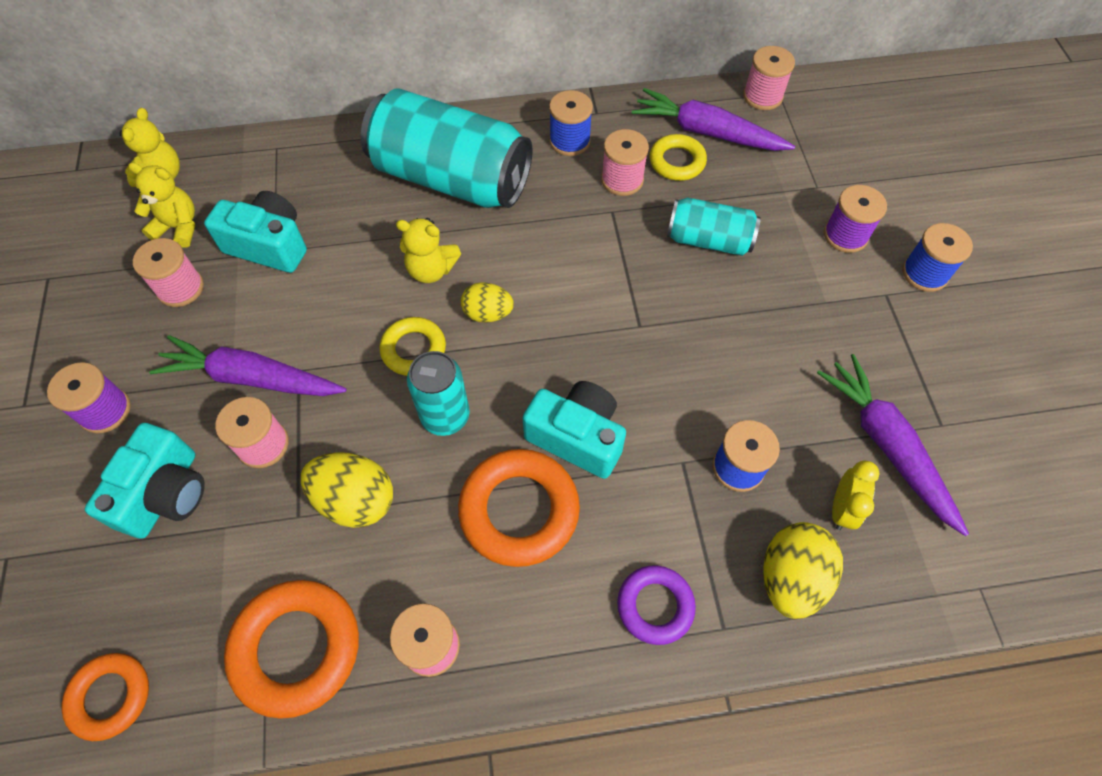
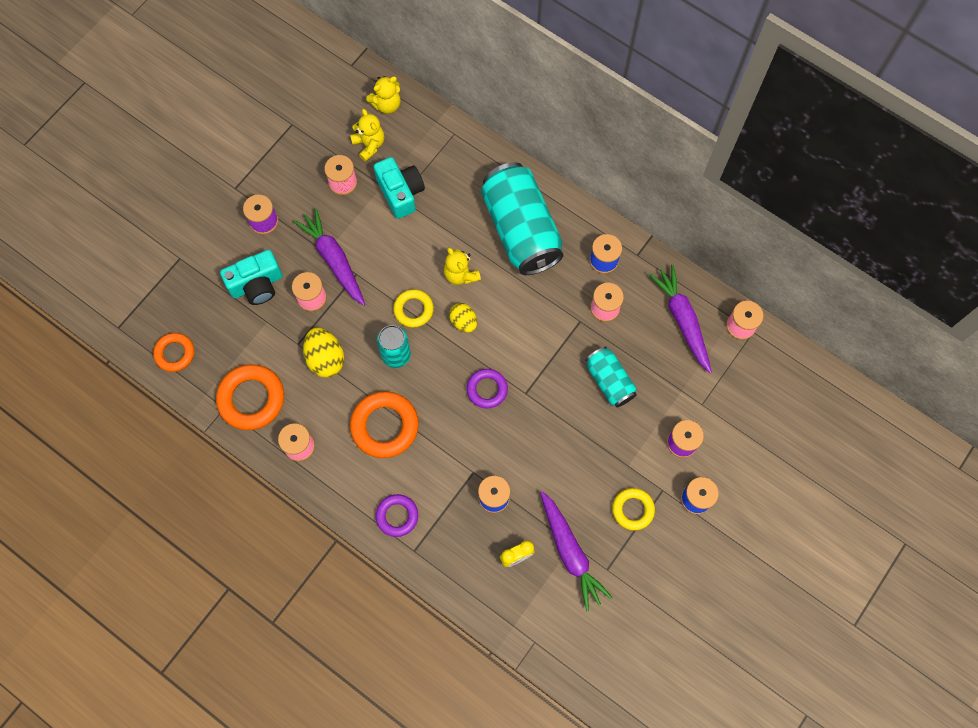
camera: 45 degrees right, 10 degrees up
(577, 437) = (441, 418): turquoise camera -> none
(594, 359) = (487, 389): none -> purple ring
(677, 162) = (645, 323): yellow ring -> yellow ring (632, 509)
(791, 578) = (462, 560): yellow egg -> none
(887, 445) = (570, 552): purple carrot -> purple carrot turned 135 degrees clockwise

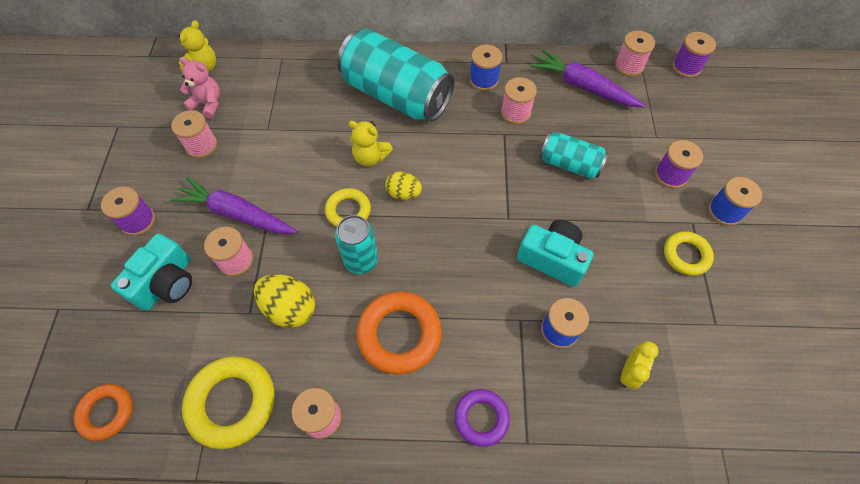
camera: 35 degrees left, 10 degrees down
(251, 399) = (232, 403): orange ring -> yellow ring
(369, 145) = (208, 104): yellow teddy bear -> pink teddy bear
(400, 192) = (265, 124): turquoise camera -> turquoise camera (552, 258)
(487, 389) = (471, 237): purple ring -> none
(570, 552) = (671, 332): purple carrot -> none
(791, 359) = (686, 67): none -> purple spool

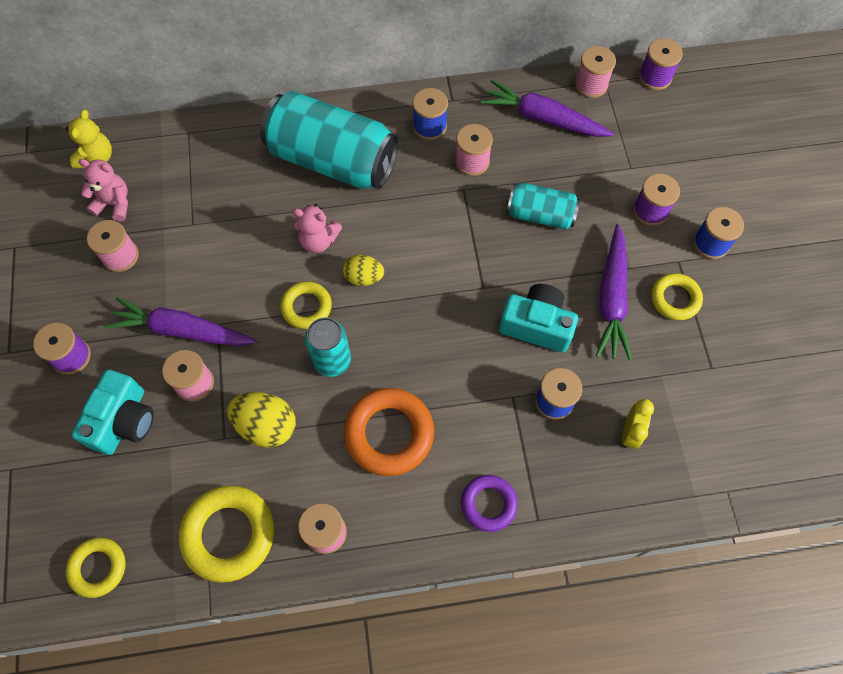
camera: 10 degrees left, 5 degrees up
(106, 412) = (98, 568): orange ring -> yellow ring
(370, 157) = (318, 240): yellow teddy bear -> pink teddy bear
(626, 246) = (611, 299): none -> purple carrot

